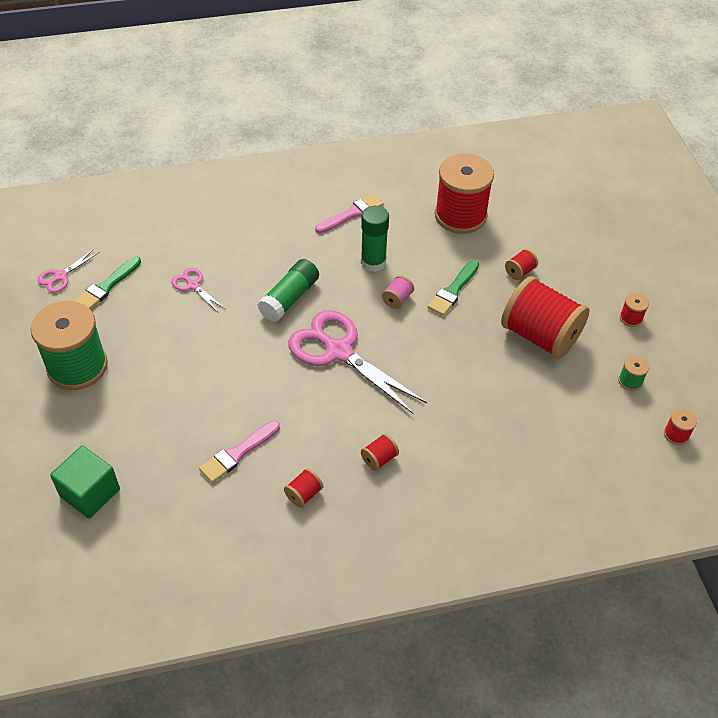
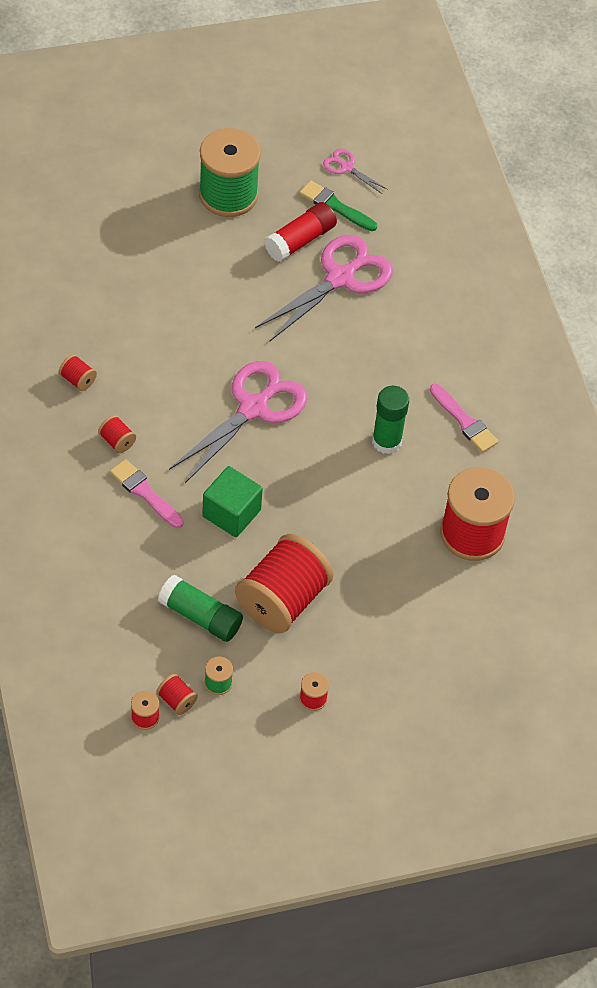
camera: 85 degrees right, 5 degrees up
(90, 493) = (84, 220): green cube -> green cube (231, 513)
(144, 313) = (300, 240): none -> red glue stick
(193, 285) = (340, 278): pink scissors -> pink scissors, size x2.15
(237, 453) = (125, 327): pink brush -> pink brush (144, 492)
(289, 298) = (326, 363): green glue stick -> green glue stick (200, 616)
(397, 299) = (330, 463): pink spool -> none
(453, 290) = (347, 518): green brush -> none
(520, 272) = (381, 589): red spool -> red spool (176, 700)

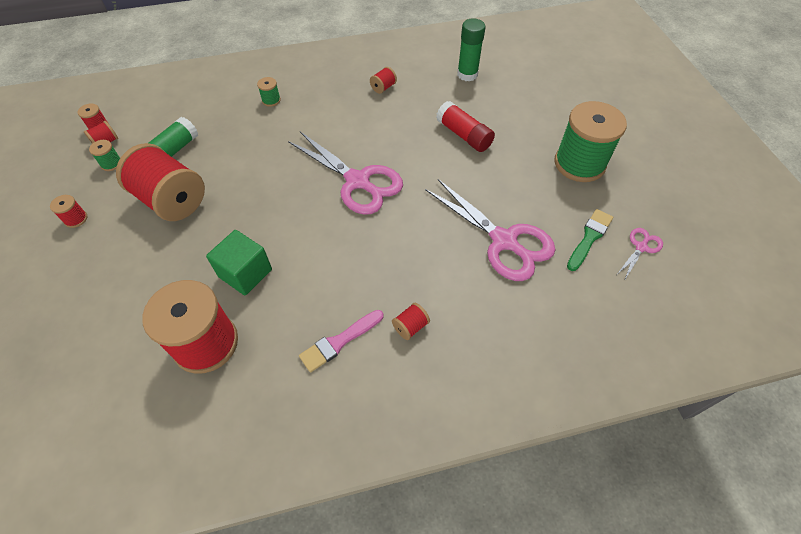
camera: 95 degrees right, 0 degrees up
(98, 511) = (271, 100): none -> green spool
(117, 441) = (329, 108): red spool -> red spool (410, 326)
(144, 492) = (283, 122): pink brush -> none
(231, 513) = (258, 169): green cube -> green cube (245, 273)
(300, 240) = (541, 212): red glue stick -> red glue stick (463, 135)
(386, 441) = (319, 274): green glue stick -> green glue stick (467, 74)

